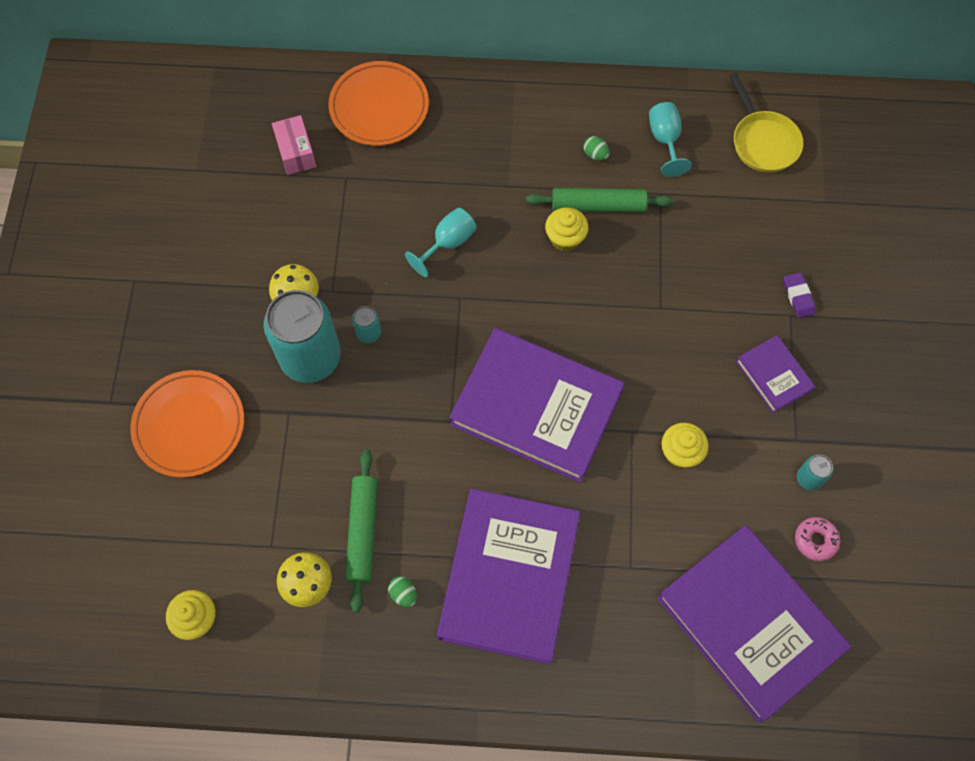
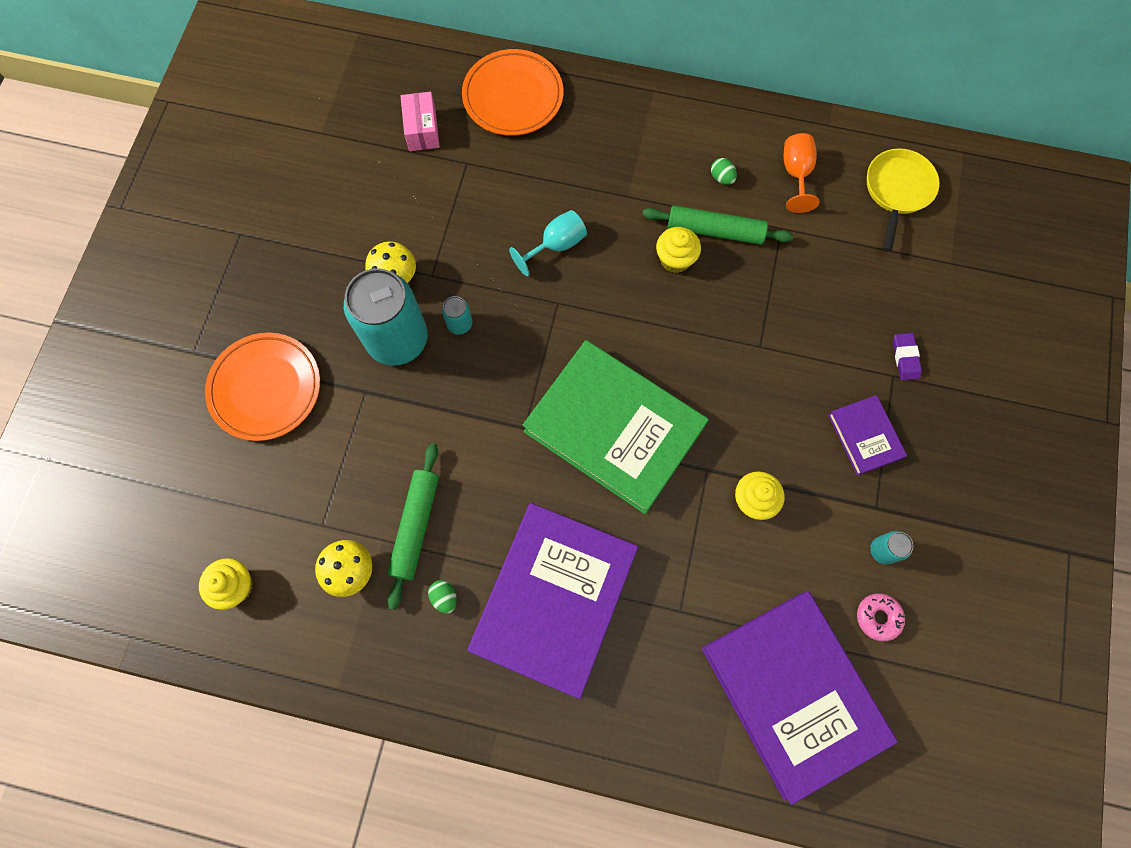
camera: 10 degrees right, 5 degrees up
(536, 408) = (614, 429): purple book -> green book
(665, 140) = (796, 174): turquoise goblet -> orange goblet
(763, 142) = (897, 191): yellow pan -> yellow pan turned 150 degrees counterclockwise

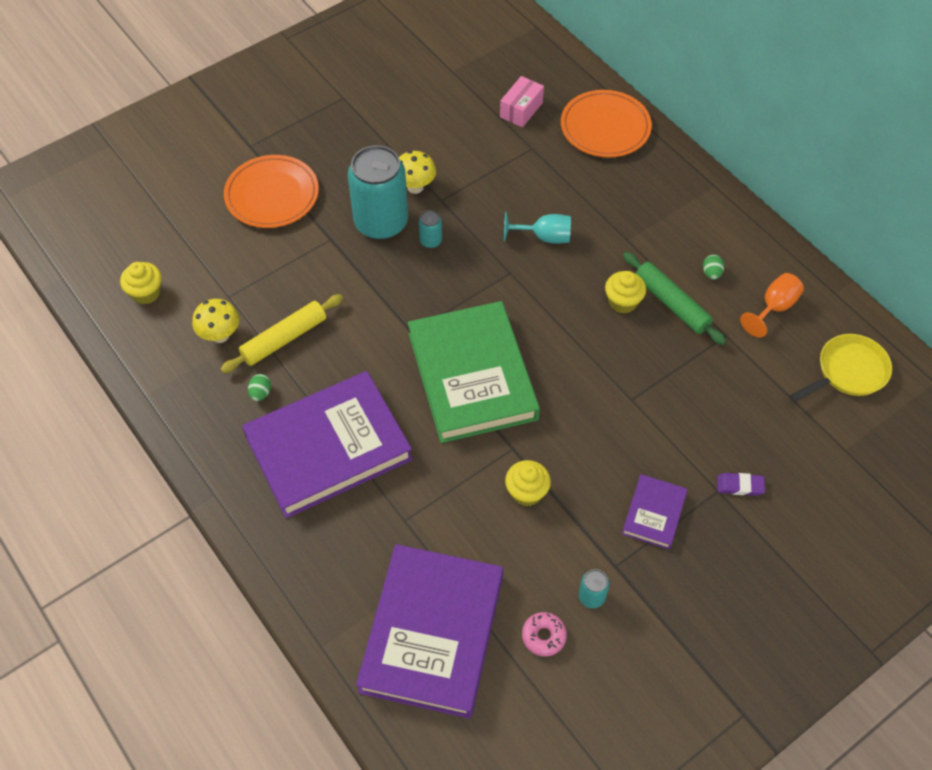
camera: 40 degrees right, 15 degrees down
(416, 526) = (284, 339): green rolling pin -> yellow rolling pin
(905, 358) = (740, 486): purple eraser -> purple eraser turned 60 degrees clockwise

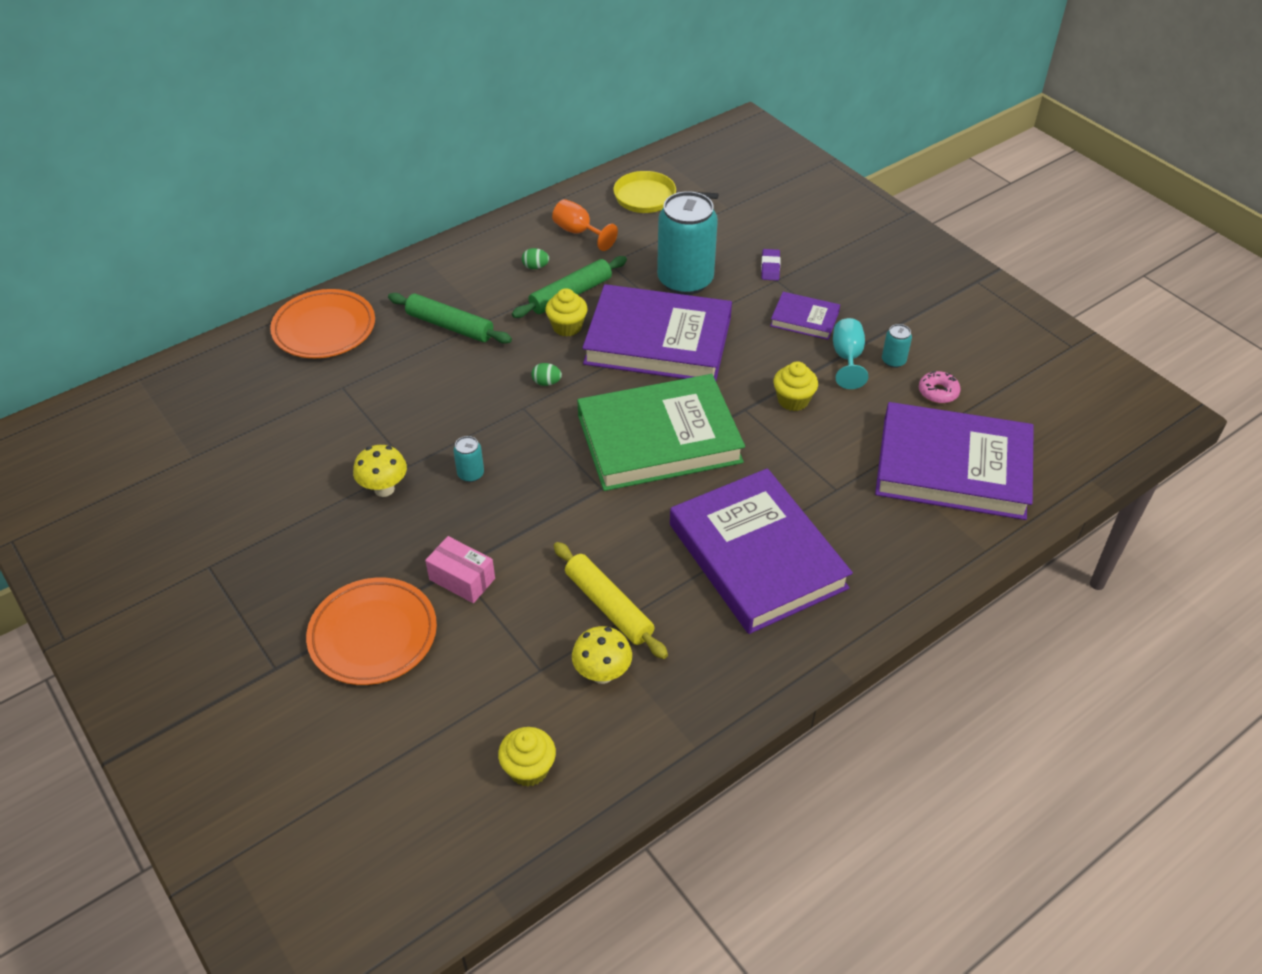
camera: 90 degrees left, 10 degrees down
(261, 393) = (687, 624): green egg -> green egg (546, 382)
(381, 223) = (437, 520): turquoise can -> turquoise can (685, 281)
(521, 110) = (278, 395): pink box -> pink box (462, 579)
(544, 237) = (476, 380): turquoise goblet -> turquoise goblet (847, 358)
(608, 377) = (658, 341): none -> purple book
(616, 213) = (450, 326): none -> green rolling pin
(848, 372) = (649, 198): yellow pan -> yellow pan turned 45 degrees counterclockwise

